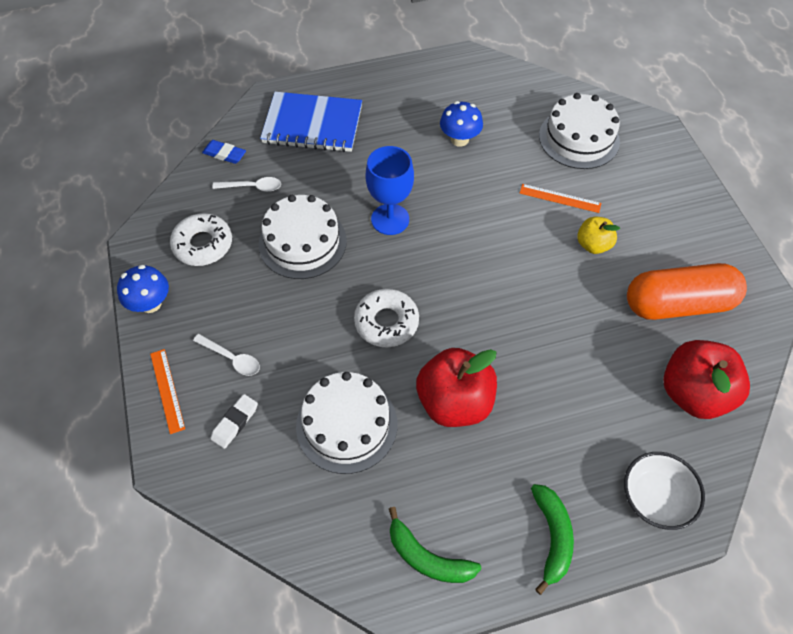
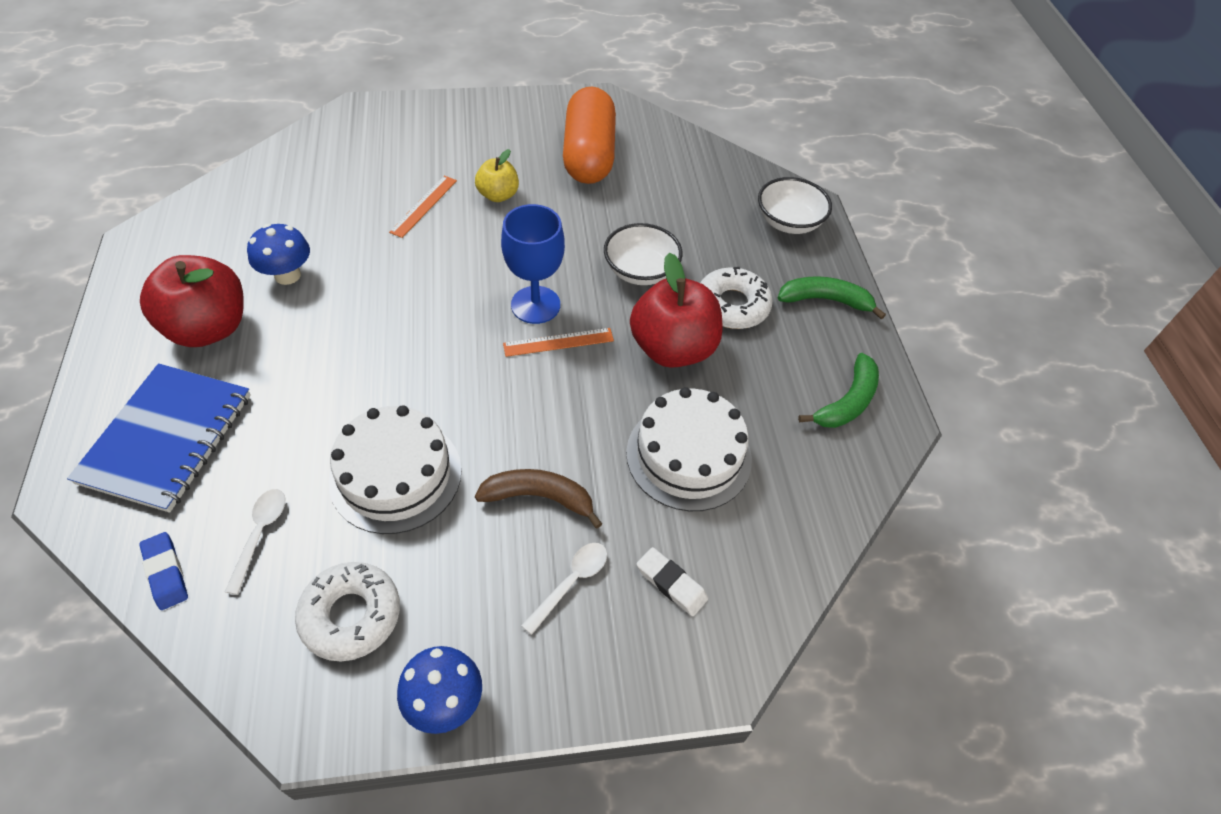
camera: 85 degrees left, 5 degrees down
(167, 390) = (608, 676): orange ruler -> orange ruler (558, 342)
(224, 154) = (166, 573): blue eraser -> blue eraser turned 60 degrees counterclockwise
(295, 328) = (539, 497): none -> brown banana
(386, 322) = (554, 395): white donut -> white donut (732, 305)
(390, 219) = (393, 368): blue goblet -> blue goblet (535, 305)
(538, 366) = (641, 271): none -> white bowl
(579, 138) = (341, 171): white cake -> none
(693, 393) = (688, 171): red apple -> red apple (209, 328)

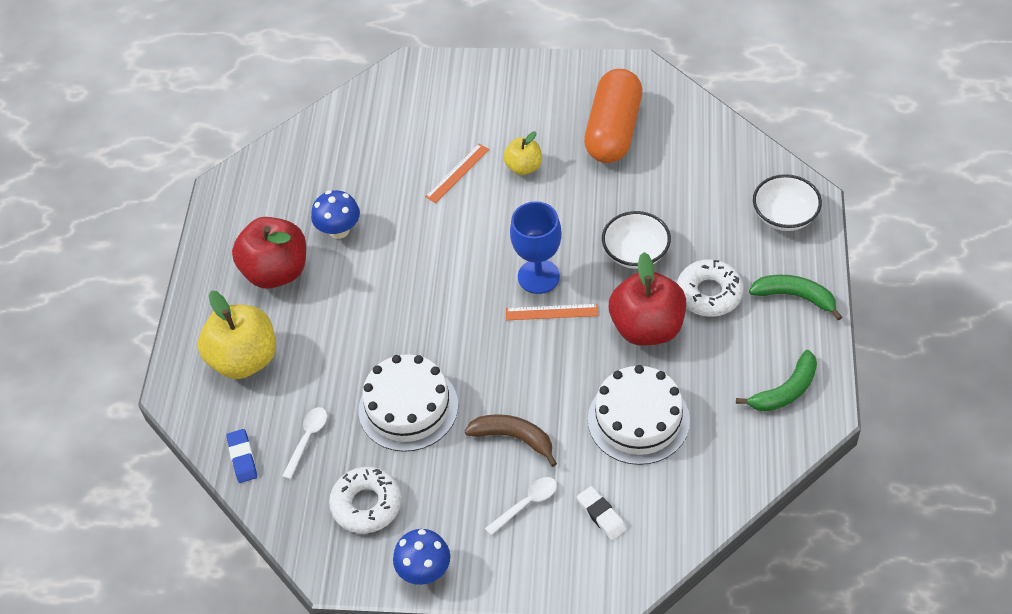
camera: 20 degrees right, 0 degrees up
(167, 439) = (244, 359): blue notebook -> yellow apple

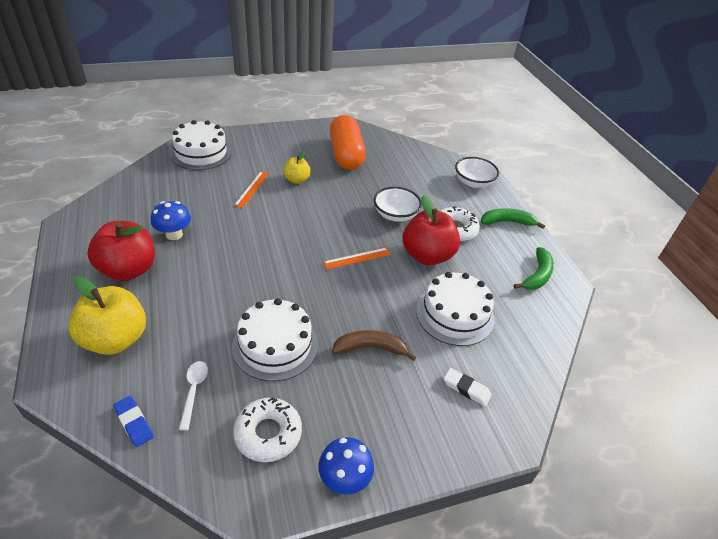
camera: 30 degrees left, 10 degrees down
(409, 96) = (201, 152): none -> white cake
(526, 504) = (405, 396): white spoon -> none
(538, 276) = (337, 238): blue goblet -> none

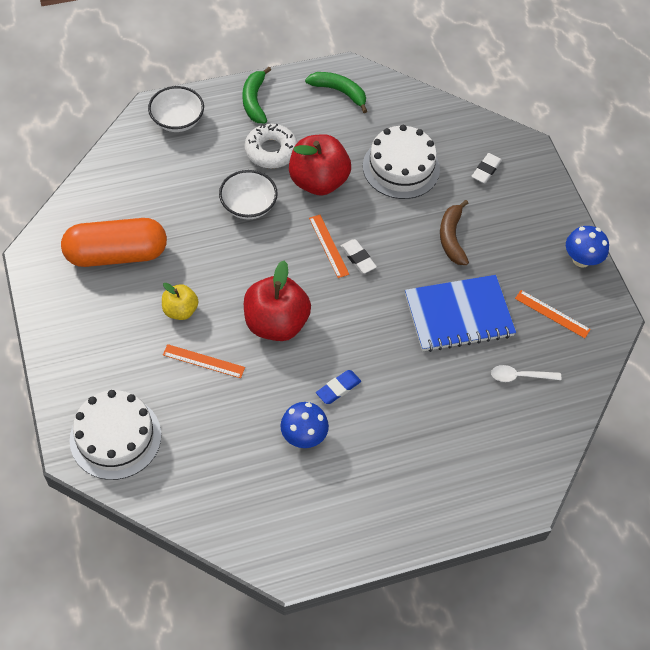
camera: 90 degrees left, 15 degrees up
(115, 339) = (470, 457): yellow apple -> none
(128, 270) = (370, 471): red apple -> red apple (276, 323)
(134, 423) = (559, 417): blue eraser -> blue eraser (338, 388)
(268, 433) = (552, 314): white donut -> orange ruler
(275, 345) = (458, 315): white cake -> blue notebook
(344, 276) = (358, 258): none -> white eraser

